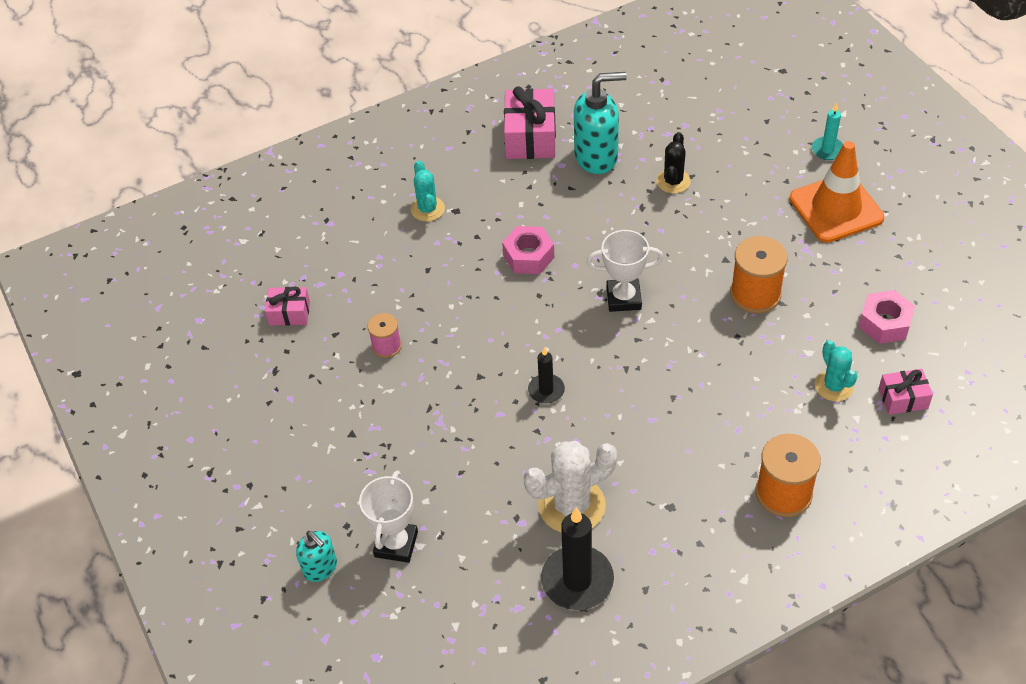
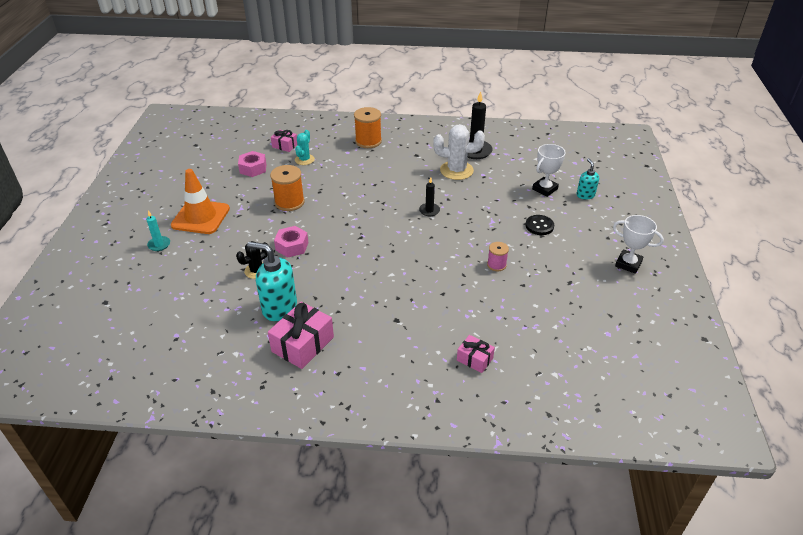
camera: 150 degrees left, 10 degrees down
(289, 313) = (545, 309): pink gift -> pink gift (474, 359)
(363, 451) = (539, 226): none -> black button
(427, 209) = (413, 330): turquoise cactus -> none
(528, 256) = (379, 271): pink nut -> pink nut (292, 246)
(623, 298) = (352, 229): white trophy -> white trophy (628, 264)

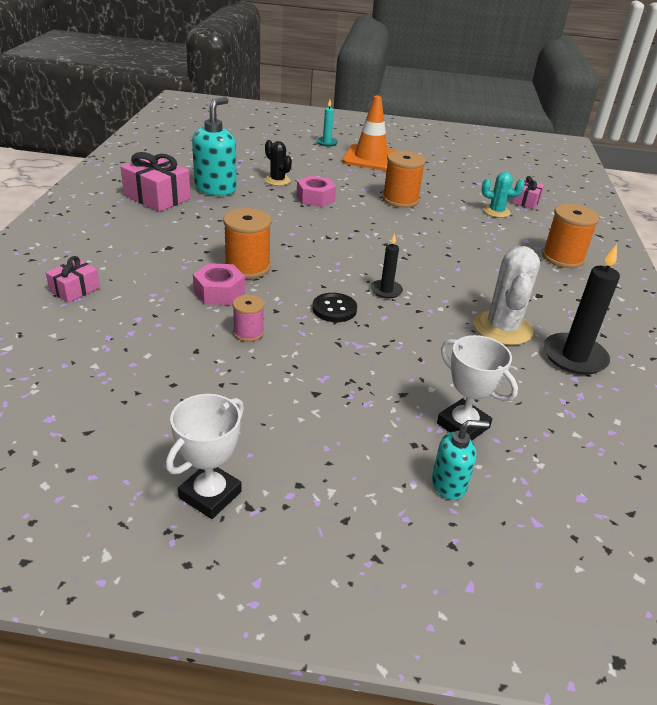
camera: 90 degrees right, 5 degrees down
(253, 168) = (467, 183): pink nut -> pink nut (219, 292)
(416, 273) = (247, 267): none -> orange spool
(539, 226) = (342, 395): black button -> black button (334, 309)

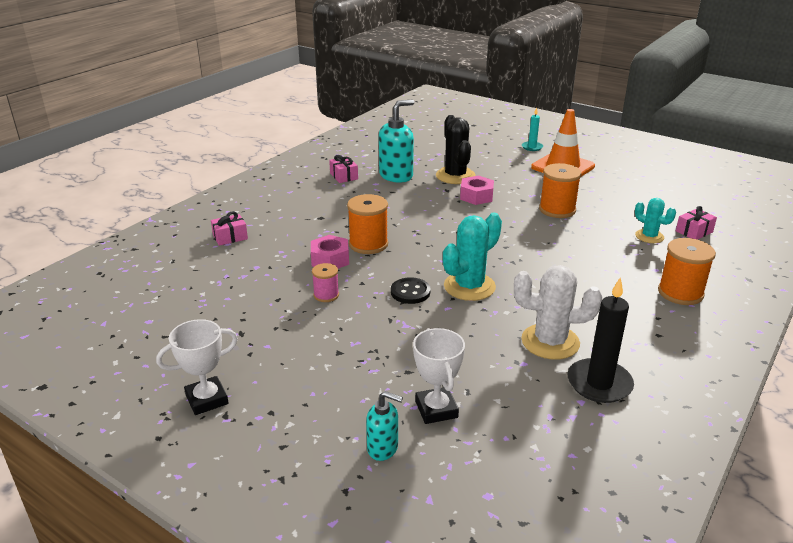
camera: 30 degrees right, 5 degrees down
(157, 197) = (344, 176): pink gift -> pink gift, size x0.57
(277, 180) = (455, 176): black cactus -> black cactus, size x1.66
(386, 290) = (469, 286): black candle -> turquoise cactus
(502, 328) = (550, 342): white cactus -> white cactus turned 60 degrees clockwise

